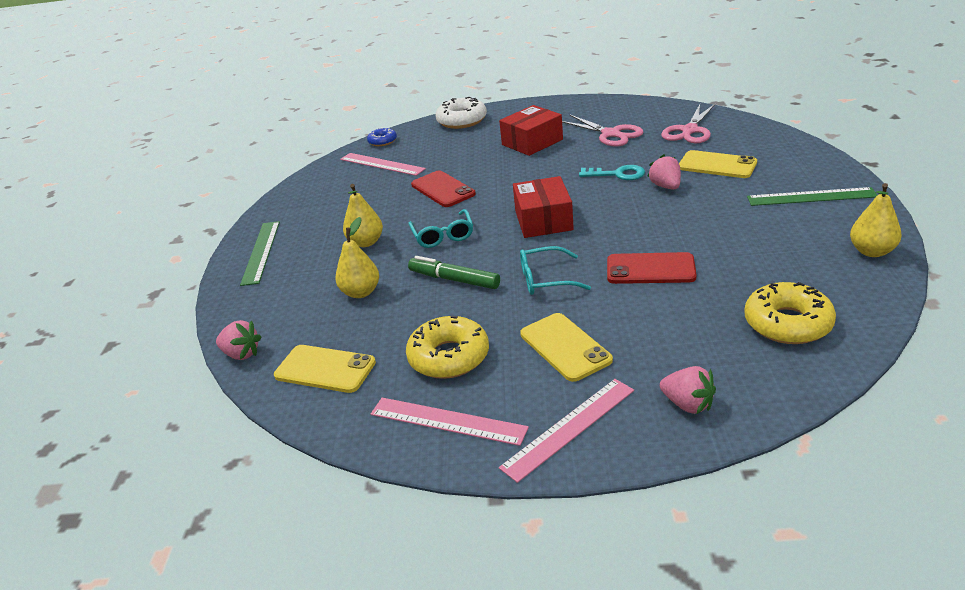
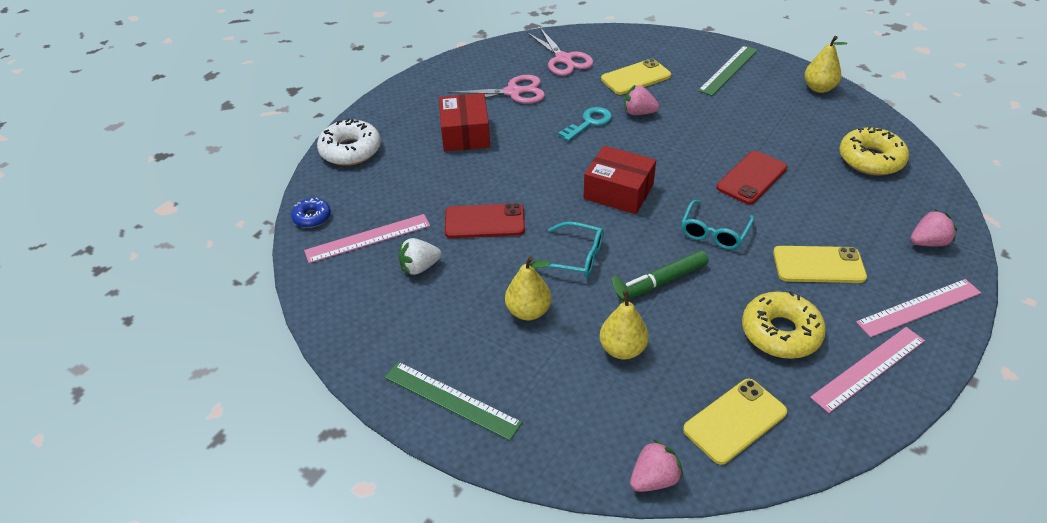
camera: 60 degrees left, 10 degrees up
(372, 190) = (420, 267): none -> white strawberry
(569, 428) = (919, 307): pink ruler -> pink ruler turned 75 degrees clockwise

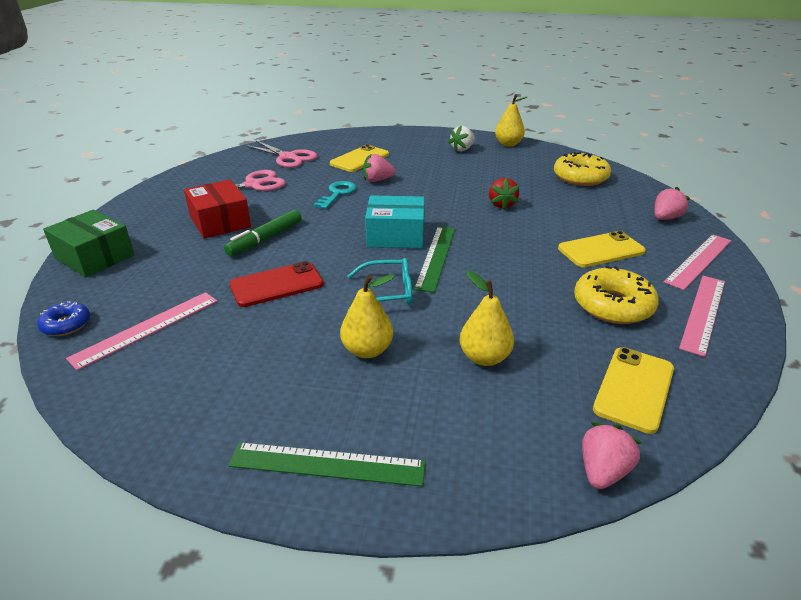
camera: 25 degrees left, 10 degrees down
(350, 150) = (95, 257): white donut -> green box
(420, 267) = (222, 340): white strawberry -> white strawberry (462, 149)
(618, 192) = (395, 235): red box -> turquoise box
(662, 281) = (482, 292): green marker -> green marker (265, 239)
(714, 232) = (500, 246): turquoise glasses -> none
(728, 70) = (432, 144): green ruler -> green ruler (436, 257)
(751, 178) = (501, 204): red phone -> red strawberry

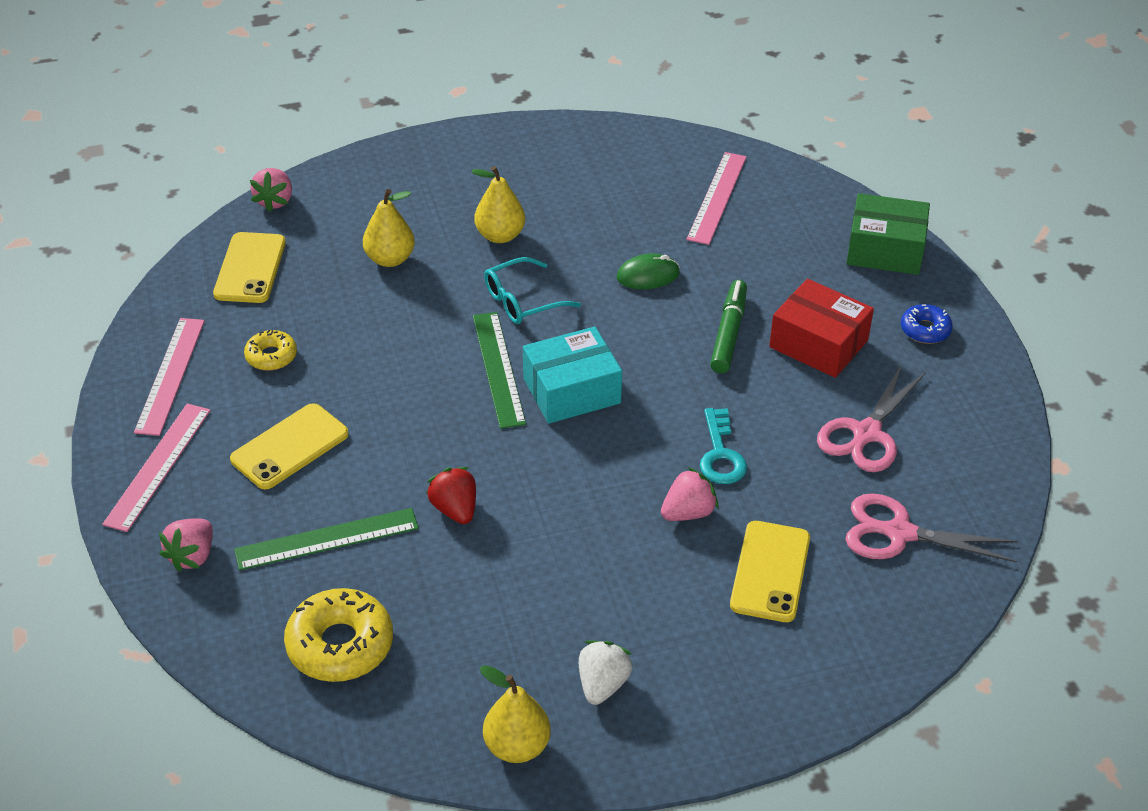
camera: 155 degrees right, 10 degrees up
(66, 324) = (792, 180): blue donut -> blue donut (925, 330)
(276, 285) = (648, 275): red phone -> green mouse
(327, 464) = (471, 153): green ruler -> green ruler (327, 539)
(613, 305) = (271, 356): yellow donut -> yellow donut, size x0.57

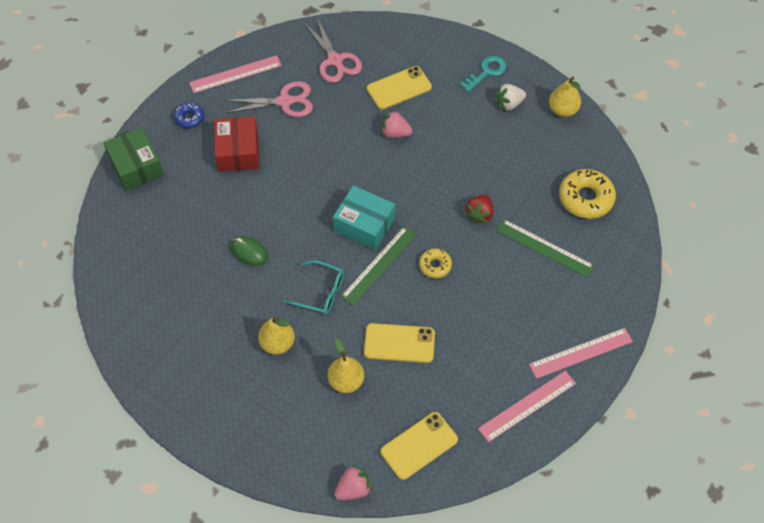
camera: 130 degrees left, 15 degrees up
(192, 556) = (607, 290): pink strawberry -> none
(271, 356) = (469, 371): yellow donut -> yellow donut (435, 266)
(290, 447) = (513, 309): yellow phone -> yellow phone (399, 343)
(717, 197) = (152, 265): pink ruler -> pink ruler (235, 74)
(721, 454) = (349, 143): turquoise key -> turquoise key (486, 72)
(728, 333) = (263, 190): green marker -> none

